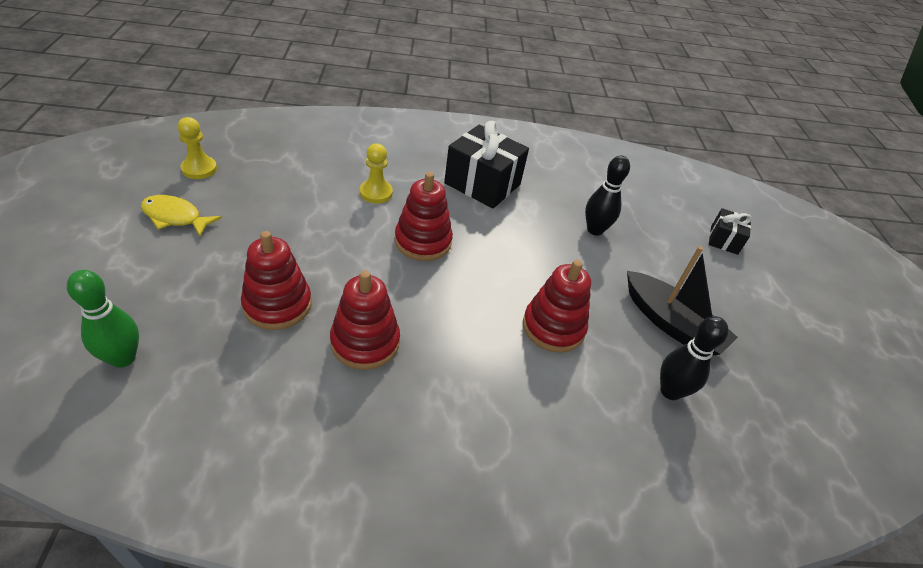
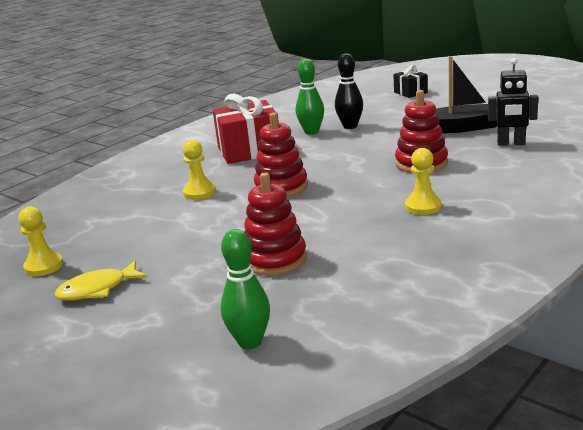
camera: 40 degrees left, 20 degrees down
(365, 342) = (357, 231): red stacking toy -> none
(452, 373) = (423, 206): none -> yellow pawn
(482, 184) = (249, 150): black gift -> red gift
(557, 207) = (311, 132): none -> green bowling pin
(670, 391) = (511, 143): black bowling pin -> black robot

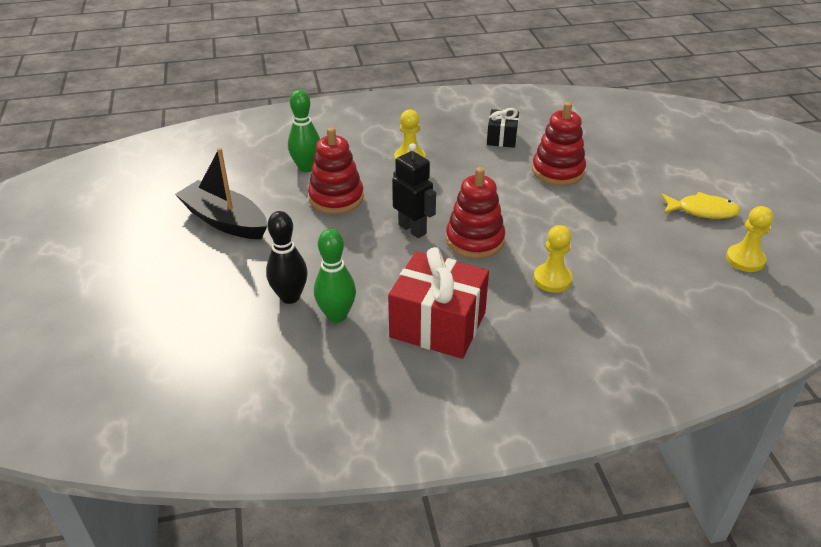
camera: 145 degrees left, 15 degrees up
(250, 342) = (621, 130): green bowling pin -> green bowling pin (306, 168)
(410, 92) = (119, 324): black gift -> black gift (502, 138)
(511, 143) = (242, 177): black robot -> black robot (412, 229)

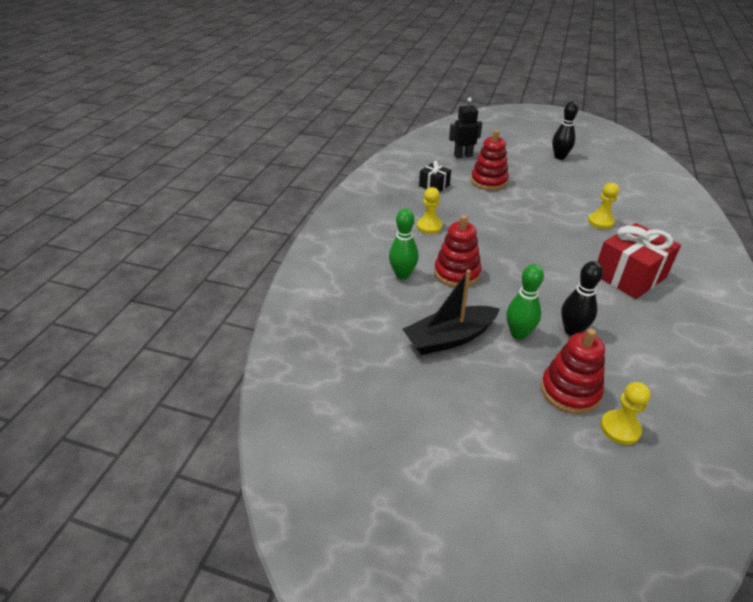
camera: 60 degrees left, 0 degrees up
(337, 315) = (603, 314): green bowling pin -> green bowling pin (518, 334)
(412, 229) = (519, 253): black robot -> black robot (463, 156)
(475, 240) = (546, 234): red stacking toy -> red stacking toy (570, 391)
(702, 211) = (559, 157): yellow fish -> black bowling pin
(745, 259) = (609, 163): yellow pawn -> yellow pawn (620, 428)

